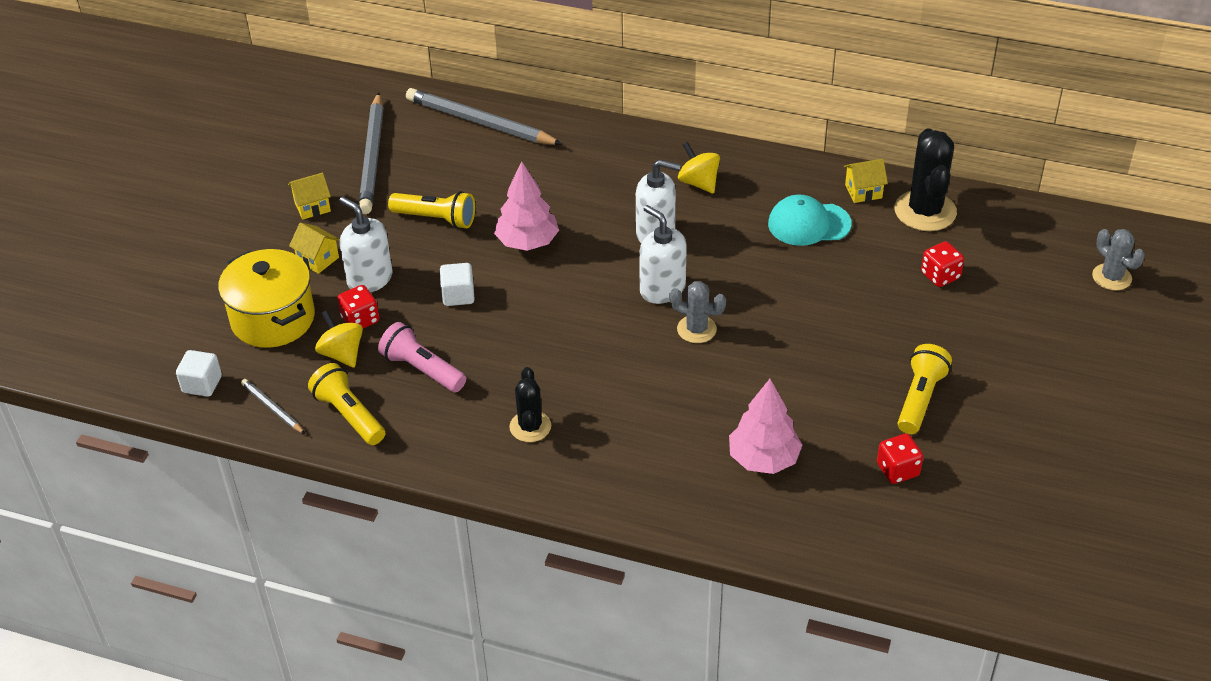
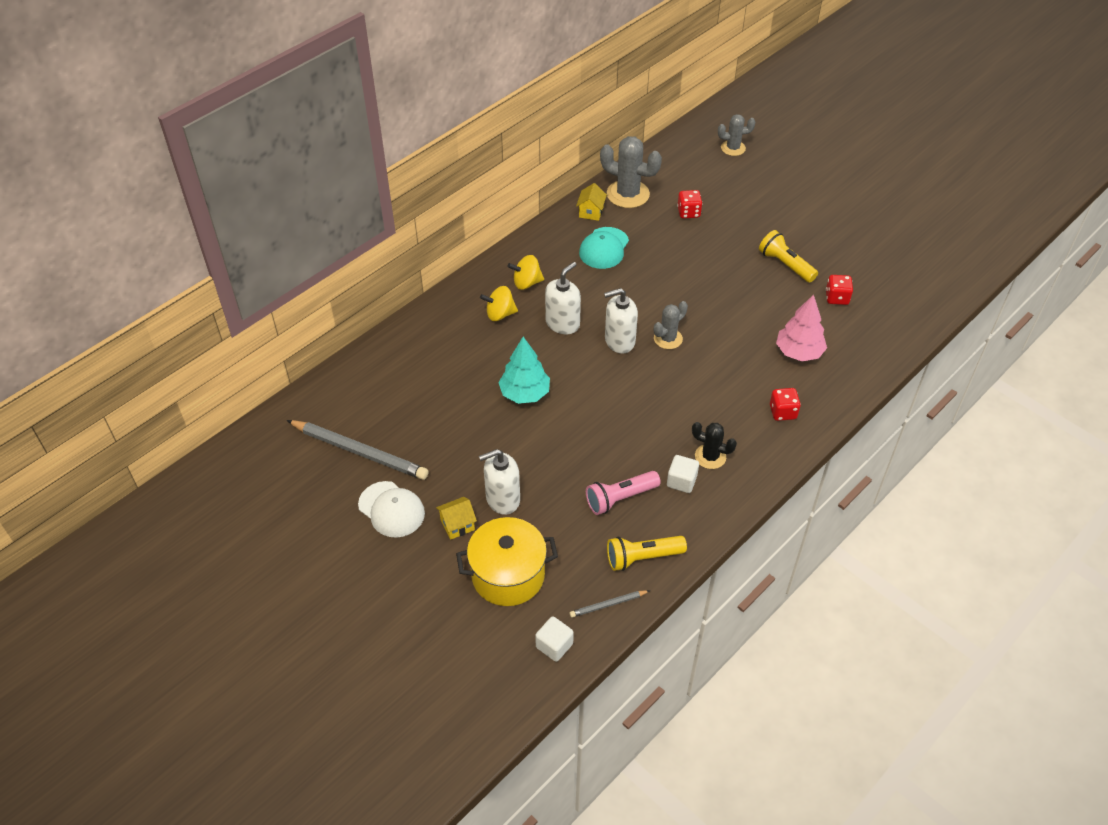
camera: 65 degrees left, 5 degrees up
(312, 207) = (391, 509): yellow house -> white cap
(342, 354) = (574, 542): yellow spinning top -> yellow spinning top (500, 314)
(360, 319) = (544, 519): red dice -> red dice (782, 412)
(436, 219) = (462, 436): yellow flashlight -> none
(458, 295) = (555, 451): white cube -> white cube (681, 481)
(480, 122) = (369, 373): grey pencil -> none
(527, 242) = (525, 393): pink tree -> turquoise tree
(925, 211) = (628, 194): black cactus -> grey cactus

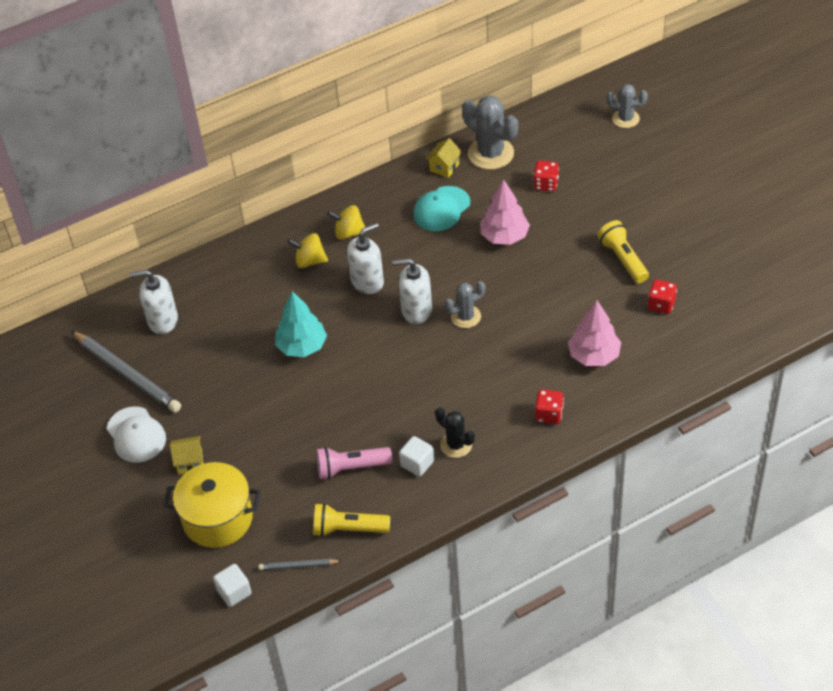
camera: 20 degrees right, 0 degrees up
(502, 499) = (240, 446): white soap dispenser -> white soap dispenser (162, 320)
(672, 262) = (504, 236): none -> pink tree

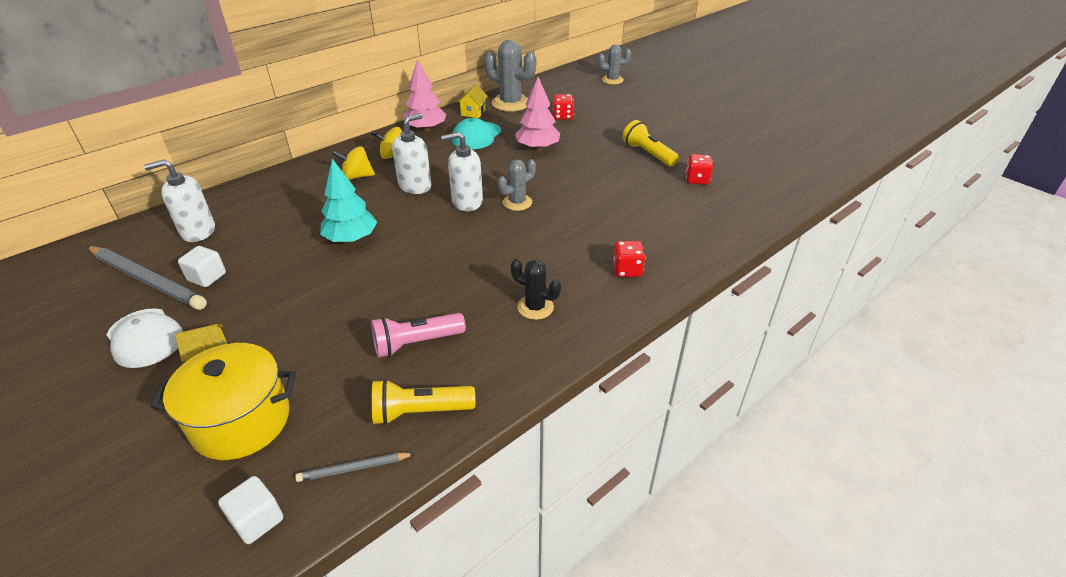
camera: 15 degrees left, 10 degrees down
(417, 463) = (495, 330): white cube -> white cube (207, 277)
(594, 355) = (652, 220): pink tree -> pink tree (426, 129)

